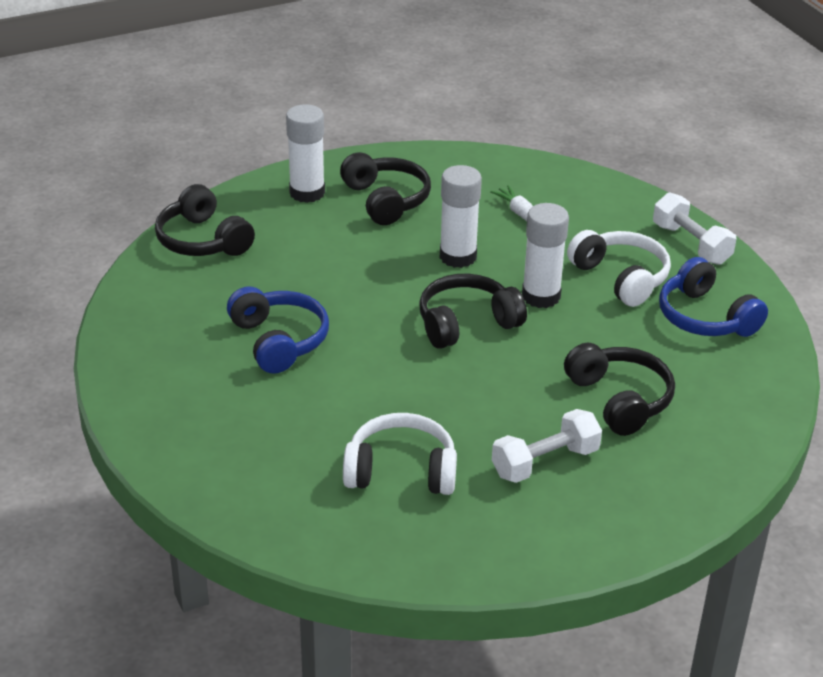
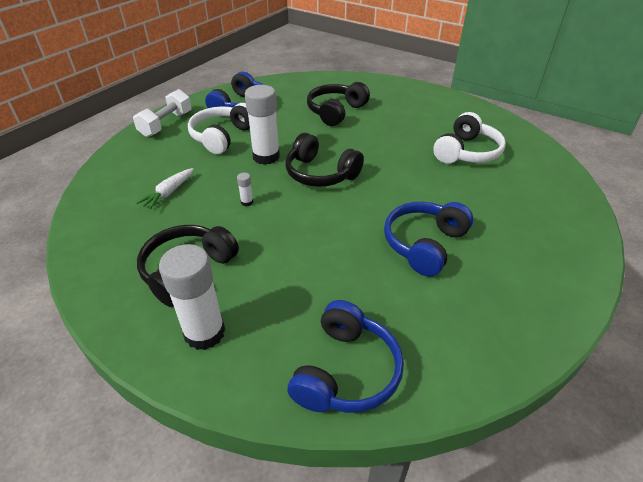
camera: 120 degrees left, 5 degrees up
(203, 240) = (346, 371): black headphones -> blue headphones
(401, 471) = (466, 152): white headphones -> white headphones turned 120 degrees counterclockwise
(458, 257) = (247, 202): white glue stick -> white glue stick, size x0.41
(545, 462) = (405, 118): white dumbbell -> none

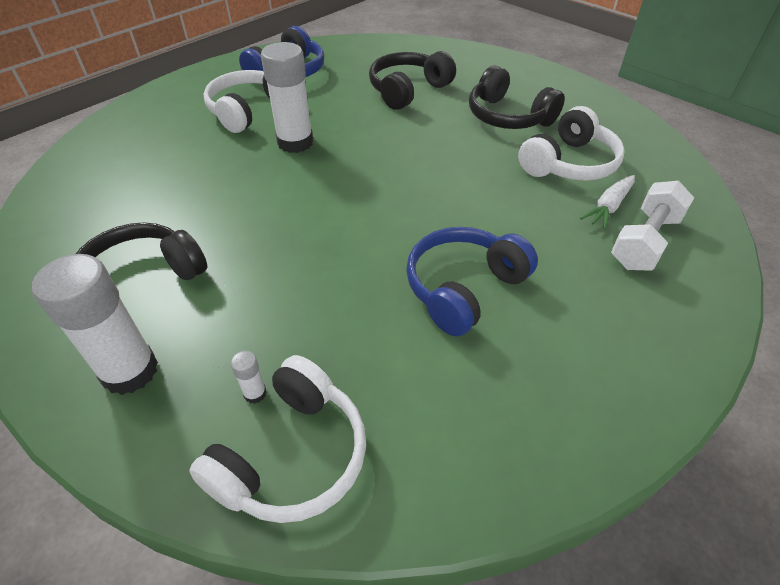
camera: 10 degrees right, 5 degrees up
(166, 124) = (187, 88): white dumbbell -> white dumbbell (644, 241)
(169, 193) = (156, 177): white carrot -> white carrot (608, 207)
(247, 202) = (248, 201): white glue stick -> white glue stick (255, 393)
(320, 173) = (357, 172): black headphones -> black headphones (508, 117)
(346, 371) = (292, 455): blue headphones -> white headphones

